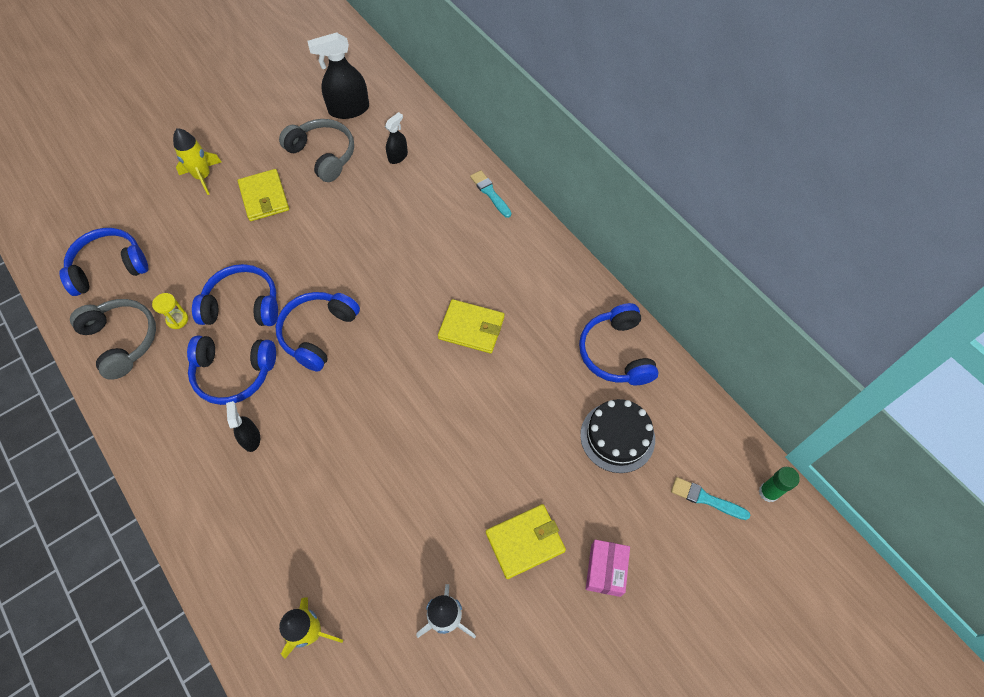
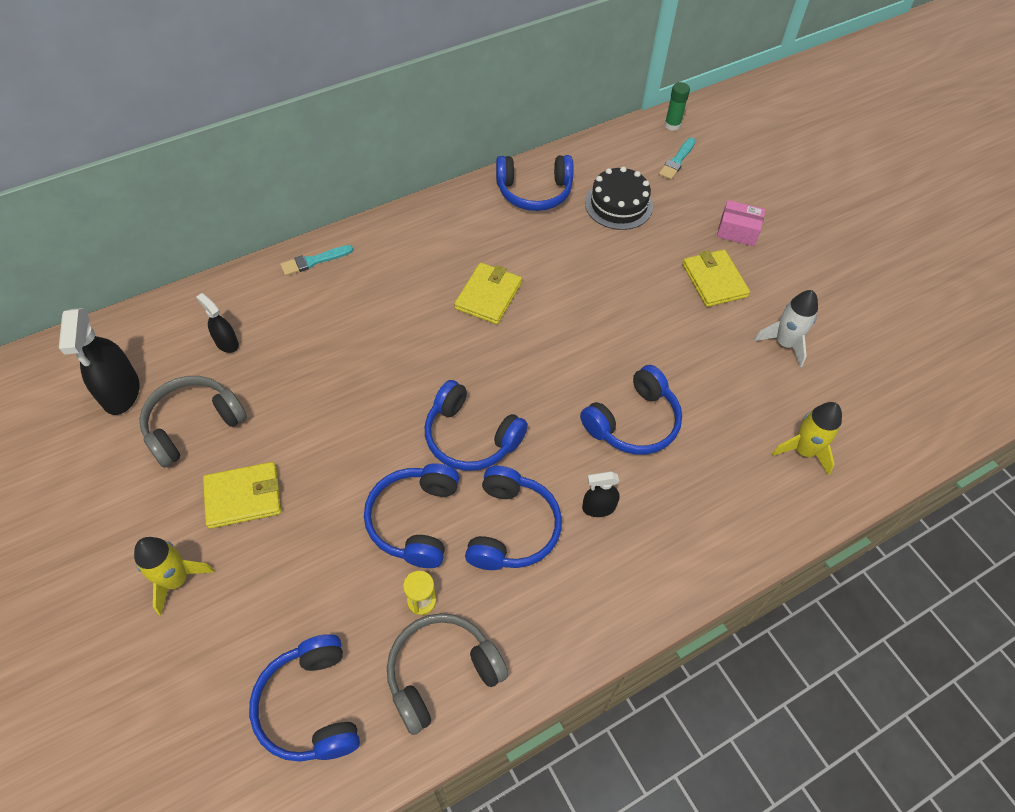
camera: 85 degrees left, 5 degrees down
(338, 464) = (633, 422): none -> blue headphones

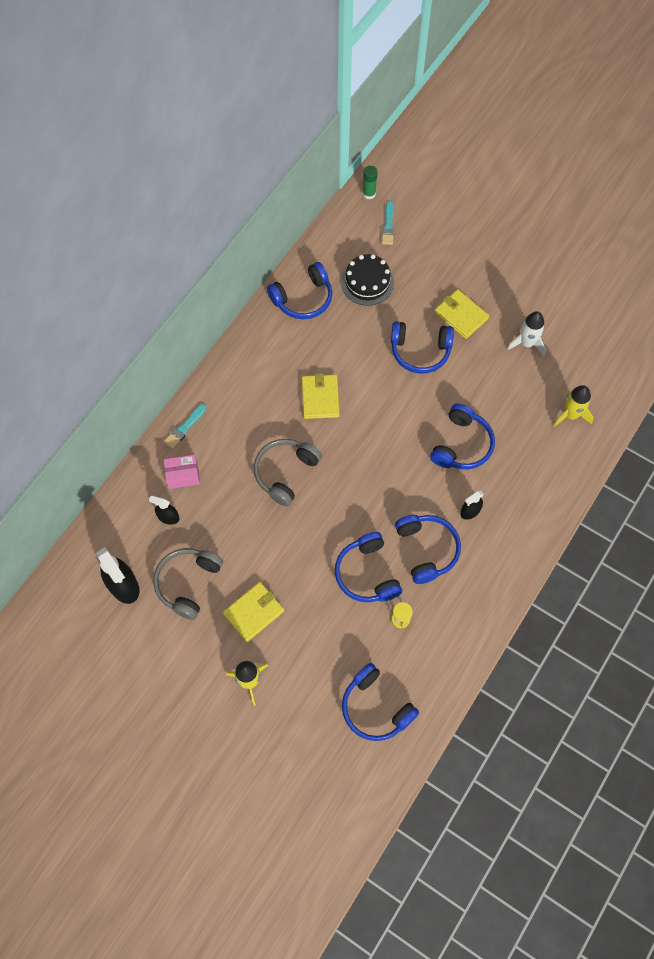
camera: 25 degrees left, 10 degrees up
(441, 673) = (436, 652): grey headphones -> grey headphones (285, 473)
(470, 437) = (368, 504): blue headphones -> blue headphones (420, 351)
(737, 231) = (458, 268): pink box -> pink box (183, 475)

